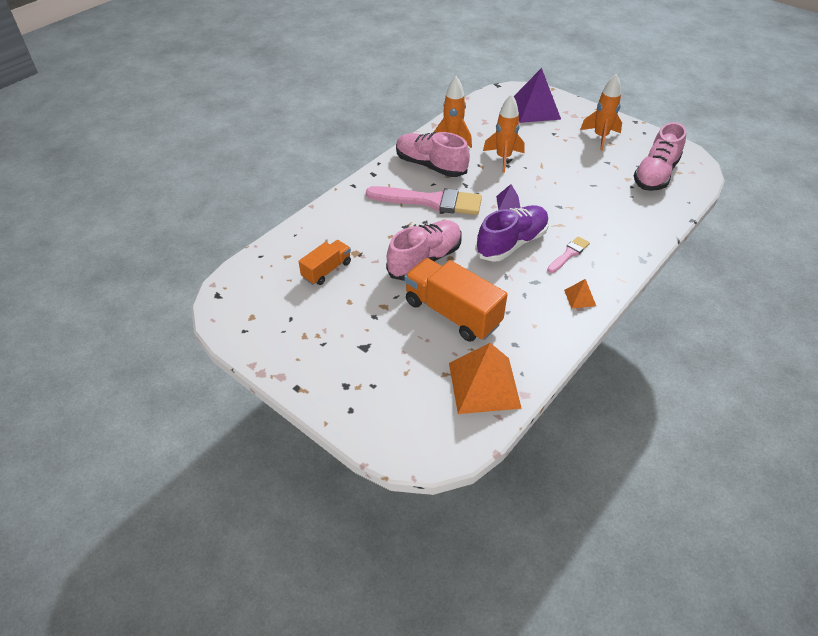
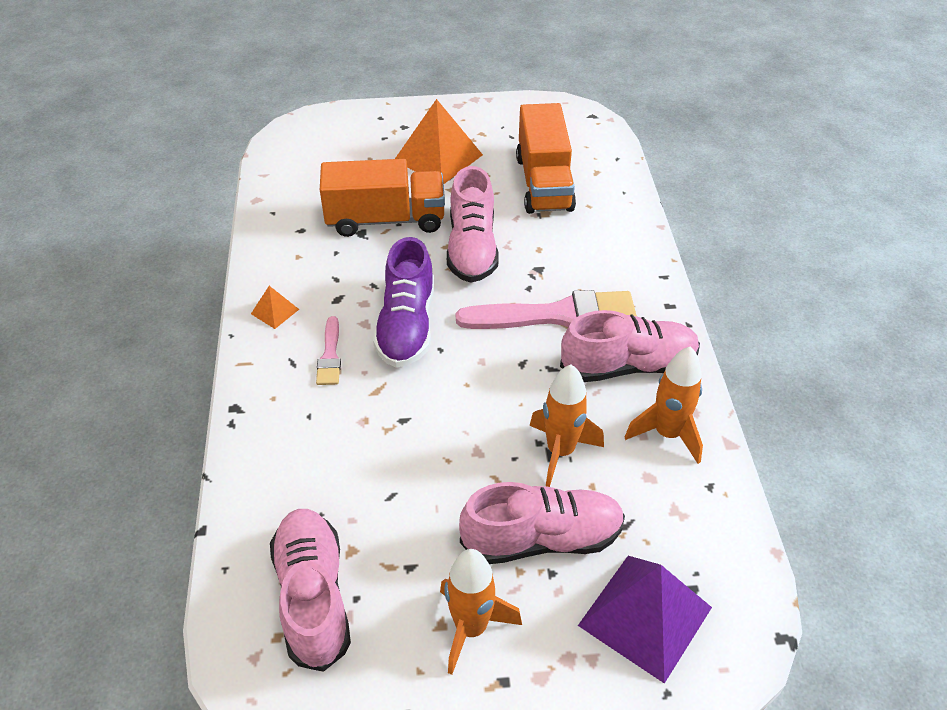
camera: 135 degrees right, 0 degrees up
(326, 270) = (544, 183): orange truck -> orange truck, size x1.77
(430, 201) = (557, 315): pink brush -> pink brush turned 150 degrees counterclockwise
(484, 385) = (296, 186): orange pyramid -> orange pyramid (438, 157)
(508, 203) = (470, 378): purple pyramid -> none
(546, 142) = (542, 539): none -> pink shoe

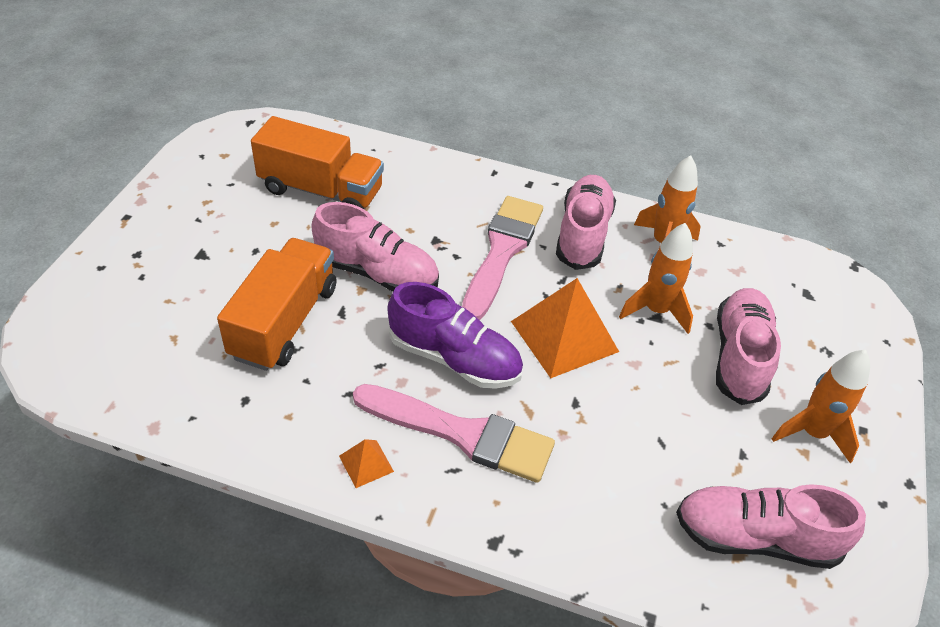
camera: 70 degrees left, 0 degrees up
(330, 355) = (462, 434): pink brush -> pink brush, size x2.05
(438, 157) = (216, 246): orange pyramid -> orange pyramid (564, 336)
(645, 616) = (823, 326): purple pyramid -> none

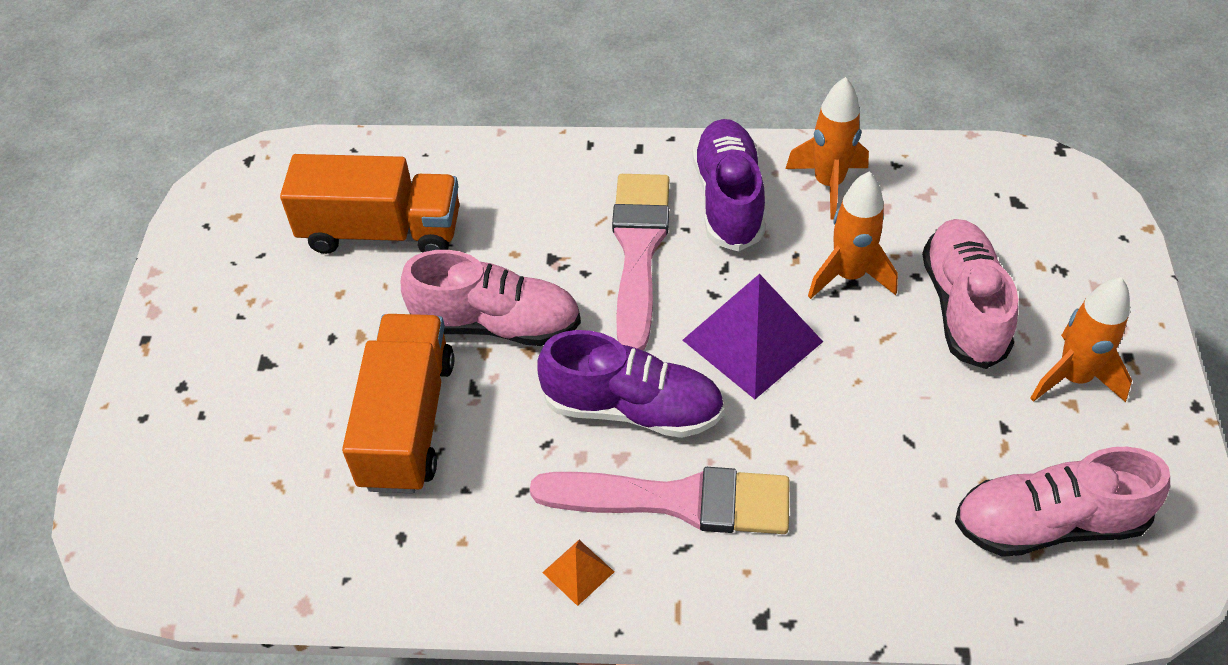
camera: 10 degrees left, 5 degrees up
(564, 336) = (752, 340): orange pyramid -> purple pyramid
(583, 234) = (728, 199): pink shoe -> purple shoe

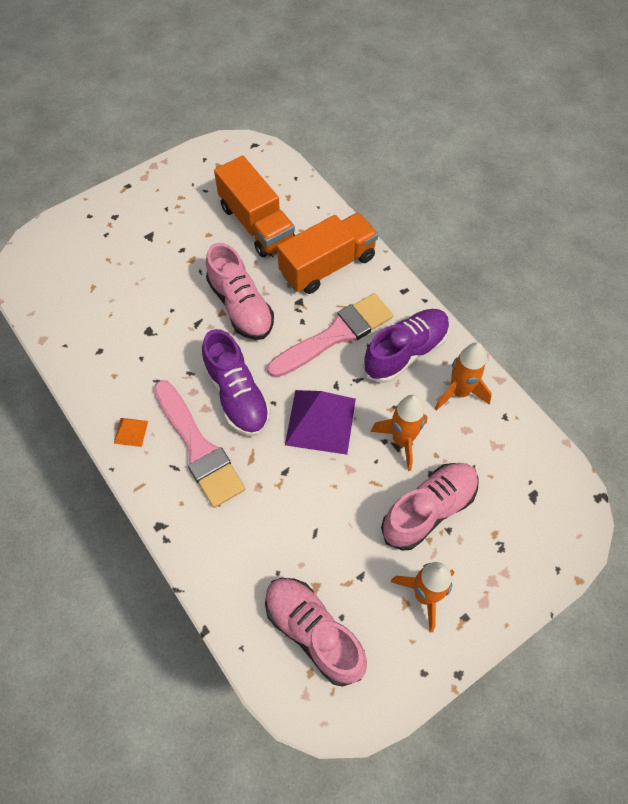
camera: 50 degrees right, 10 degrees up
(407, 422) = (159, 311): orange truck -> orange truck (327, 265)

